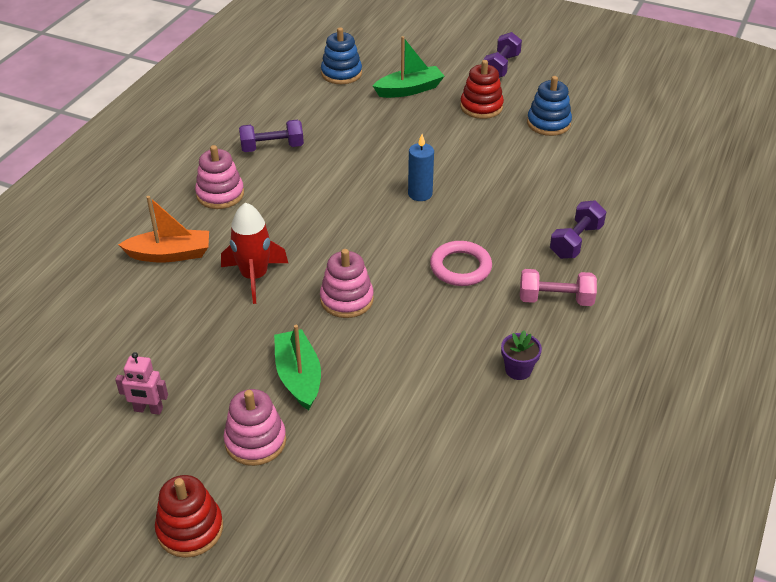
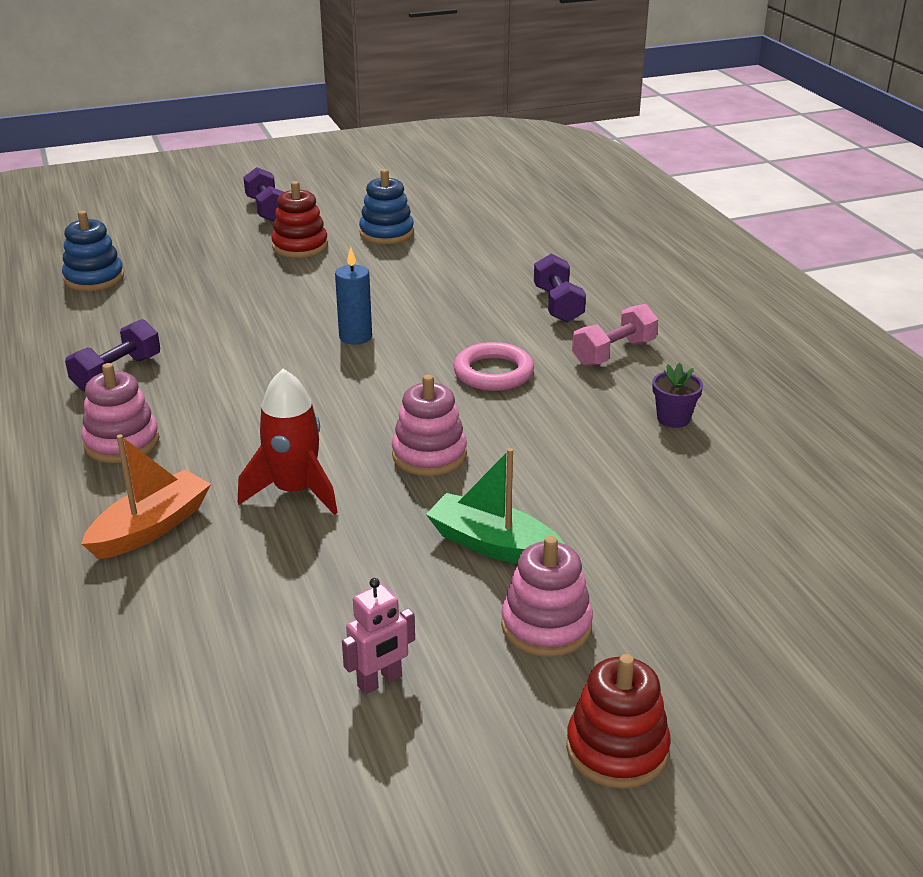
camera: 45 degrees left, 10 degrees down
(409, 90) = (199, 262): green boat -> none

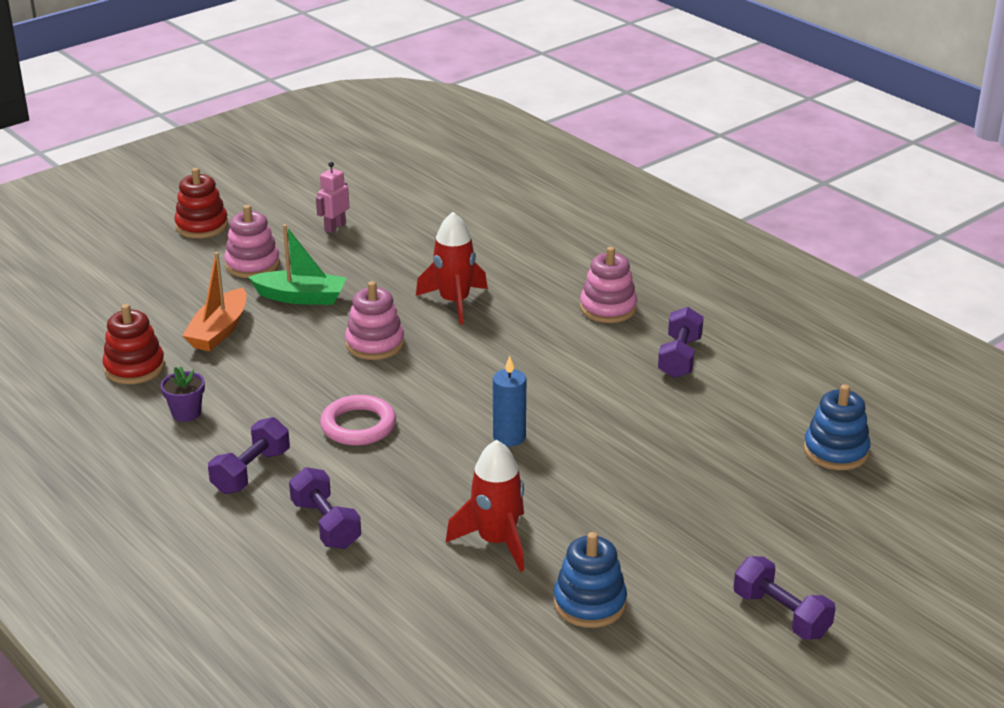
camera: 160 degrees right, 0 degrees up
(151, 528) = (528, 265): orange boat -> orange boat (219, 331)
(300, 246) = (673, 552): red stacking toy -> red stacking toy (134, 368)
(425, 273) = (496, 541): none -> red rocket
(613, 353) = (251, 472): pink dumbbell -> purple dumbbell

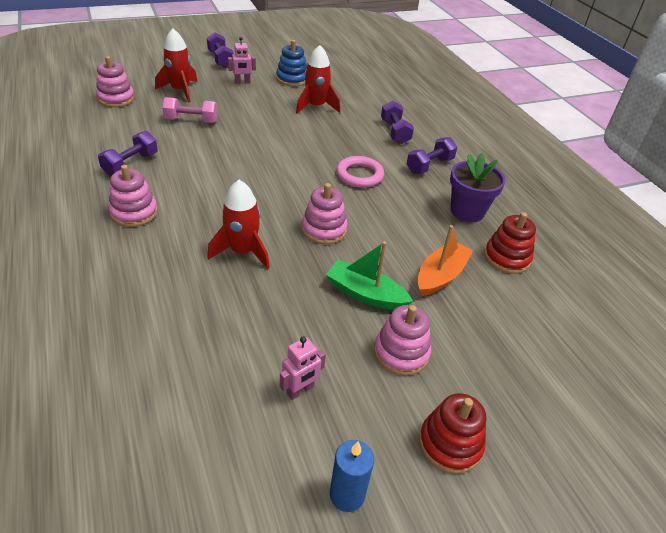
camera: 165 degrees left, 10 degrees up
(186, 413) = (467, 211): purple flower pot -> purple flower pot, size x1.76
(509, 437) = (276, 147): blue candle -> blue candle (347, 494)
(676, 445) = (191, 121): none -> pink dumbbell
(676, 559) = (242, 82): none -> pink robot
(760, 501) = (180, 90): none -> red rocket
(836, 451) = (116, 99): blue stacking toy -> pink stacking toy

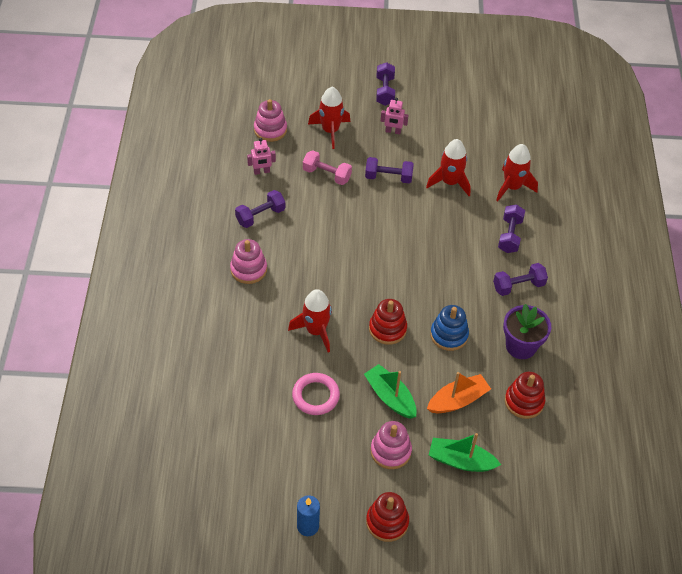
camera: 25 degrees right, 10 degrees up
(255, 112) = (388, 177): none -> purple dumbbell
(292, 79) = (444, 137): blue stacking toy -> blue stacking toy (449, 335)
(300, 390) = (309, 453): pink robot -> pink robot (261, 171)
(324, 230) = (387, 329): pink stacking toy -> red stacking toy
(359, 175) = (447, 280): pink ring -> pink ring (315, 396)
(373, 100) = (512, 187): none -> red rocket
(486, 337) = (461, 461): none -> green boat

